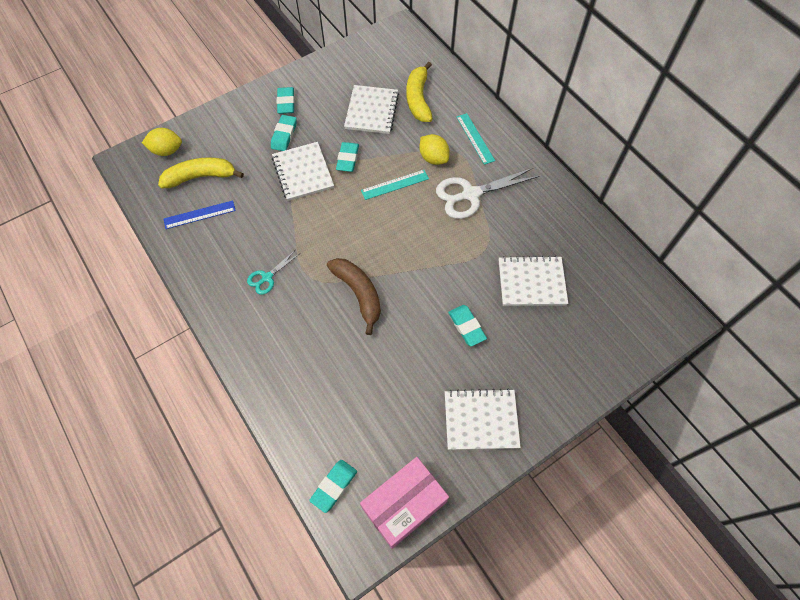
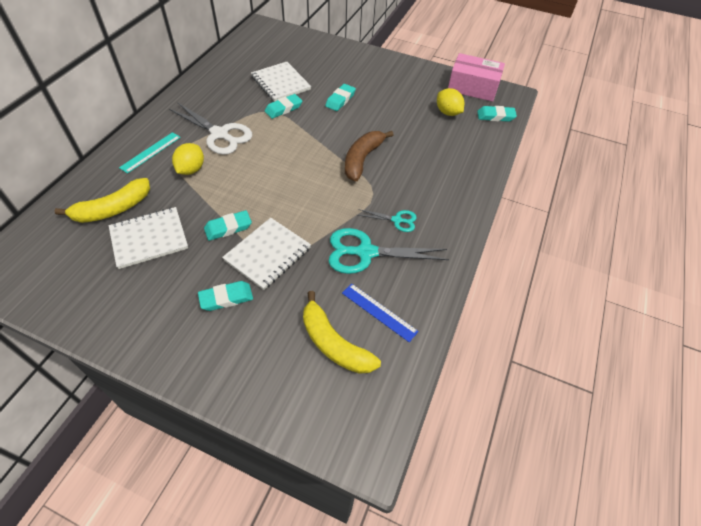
camera: 125 degrees left, 10 degrees down
(167, 151) = (322, 409): yellow lemon -> yellow lemon (447, 112)
(254, 235) = (365, 252): none -> turquoise scissors
(286, 103) = (173, 325): turquoise eraser -> turquoise eraser (283, 109)
(395, 184) = (238, 182): turquoise ruler -> none
(481, 420) = (396, 76): white notebook -> none

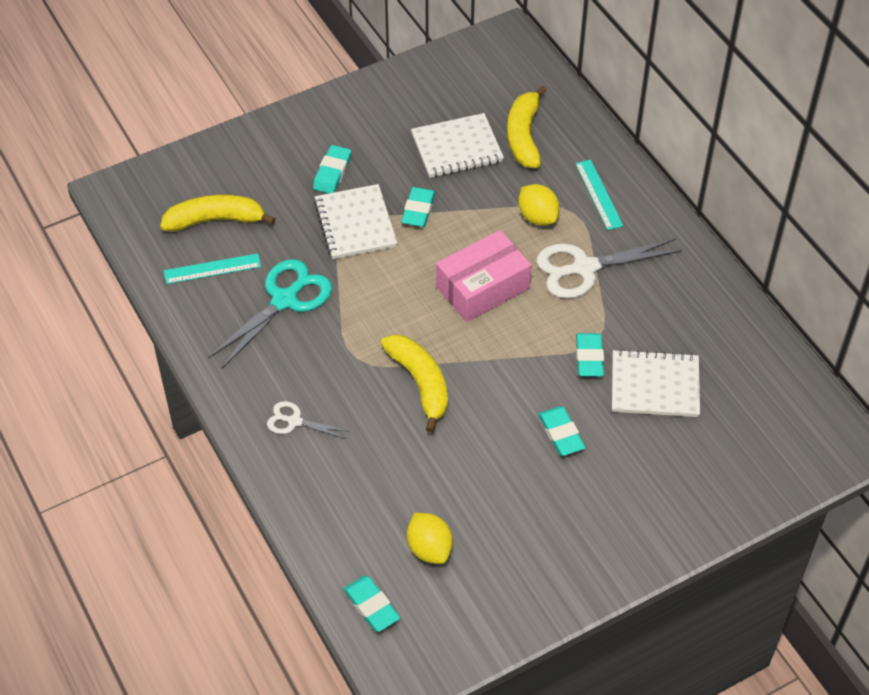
camera: 130 degrees right, 0 degrees up
(149, 238) = (457, 148): white notebook -> white notebook turned 60 degrees clockwise
(362, 159) = (420, 383): brown banana -> yellow banana
(379, 312) = (212, 269): blue ruler -> turquoise ruler
(397, 220) = (299, 354): turquoise scissors -> none
(441, 195) = (294, 421): none -> white scissors
(447, 112) = (429, 548): yellow lemon -> yellow lemon turned 60 degrees clockwise
(473, 87) = (459, 634): pink box -> pink box (482, 287)
(495, 116) = (371, 606): turquoise eraser -> turquoise eraser turned 75 degrees counterclockwise

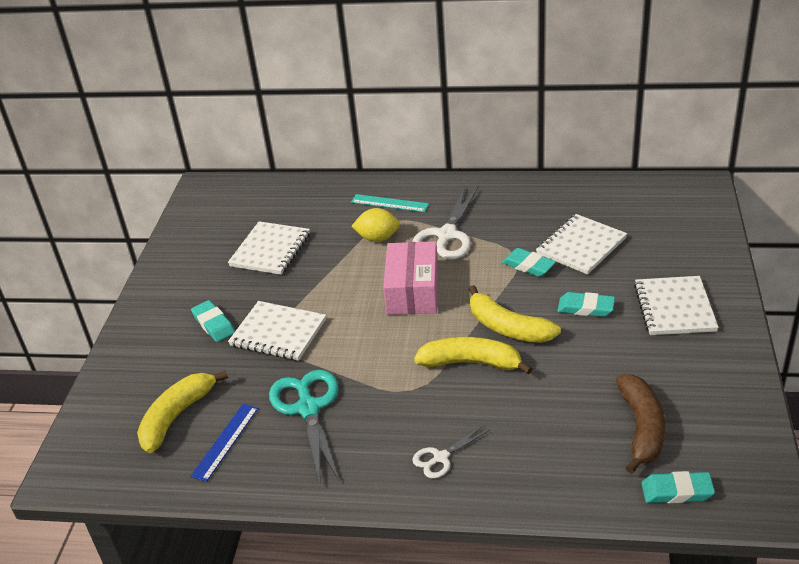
camera: 50 degrees left, 15 degrees down
(212, 269) = (225, 441): turquoise ruler -> blue ruler
(418, 210) = (304, 293): turquoise eraser -> none
(429, 548) = (641, 428): yellow lemon -> brown banana
(524, 136) = (299, 215): yellow banana -> yellow banana (508, 328)
(616, 505) = (674, 308): none -> white notebook

